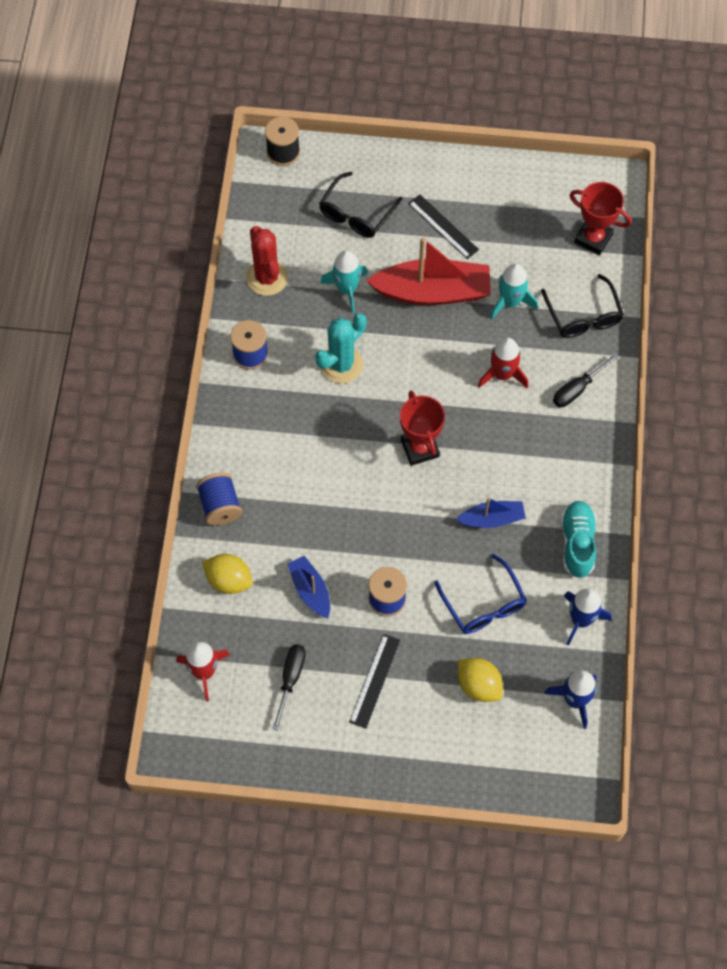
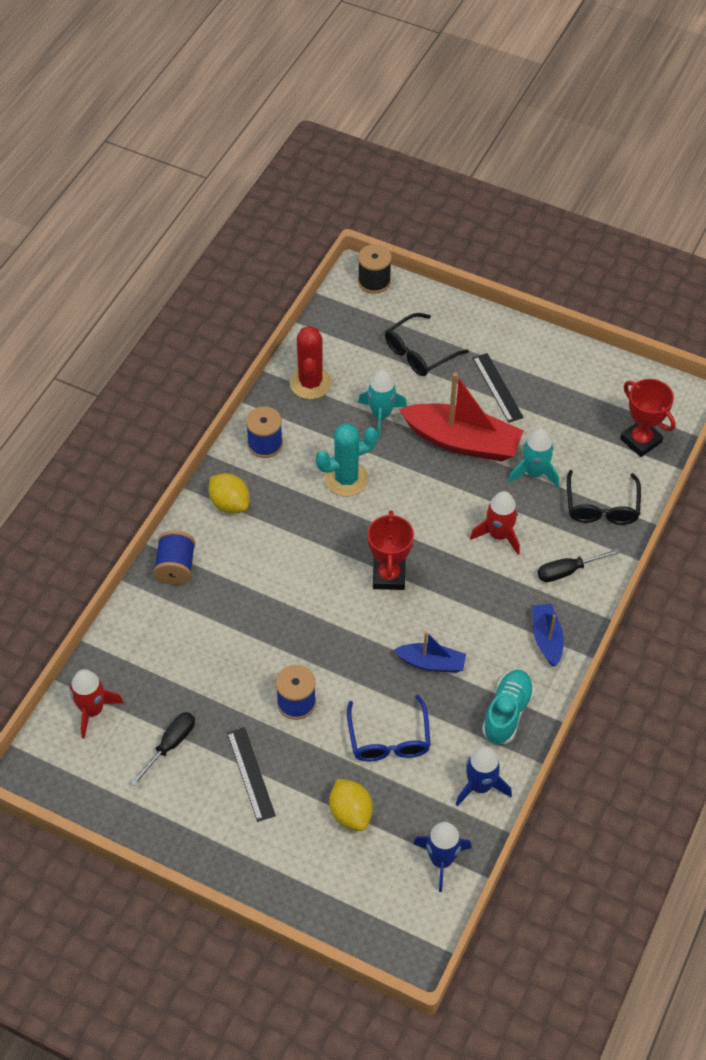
camera: 20 degrees right, 10 degrees down
(229, 580) = (153, 636): yellow lemon -> yellow lemon (230, 504)
(310, 590) = (226, 670): blue boat -> blue boat (546, 638)
(374, 680) = (250, 774): black ruler -> black ruler turned 60 degrees counterclockwise

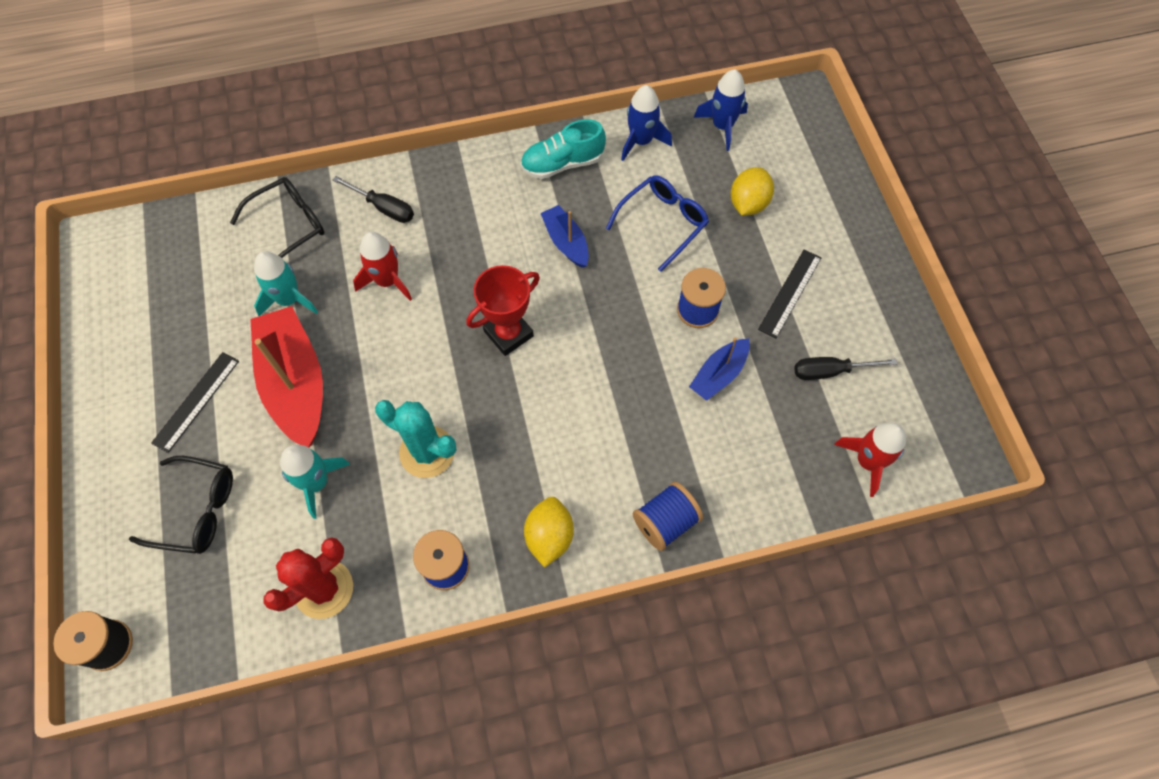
camera: 130 degrees left, 10 degrees up
(546, 638) = (467, 181): blue boat -> blue boat (719, 374)
(640, 440) = (182, 242): red trophy -> none

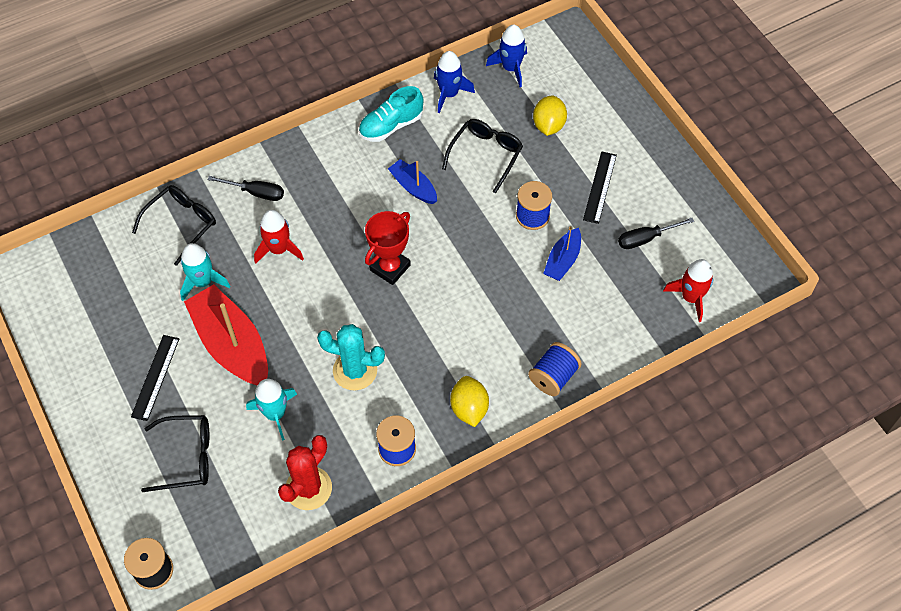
camera: 15 degrees left, 5 degrees down
(663, 223) = (486, 155): blue glasses -> black glasses

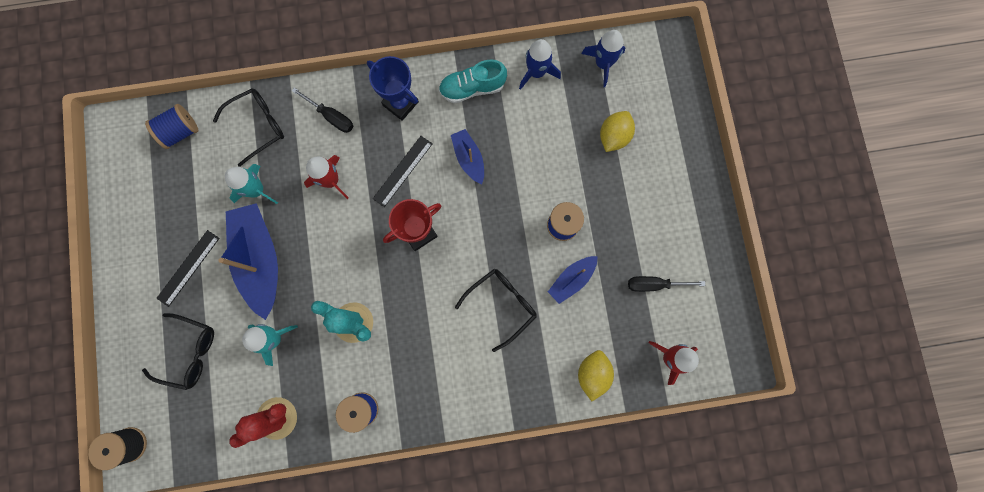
camera: 20 degrees right, 20 degrees up
(232, 345) = (260, 260): red boat -> blue boat
(323, 160) = (400, 103): none -> blue trophy
(469, 408) = (435, 394): yellow lemon -> yellow lemon (592, 373)
(486, 155) = (545, 148): black glasses -> black glasses (502, 304)
(553, 377) = (518, 390): blue spool -> blue spool (180, 132)
(600, 187) = (634, 217): black ruler -> black ruler (403, 171)

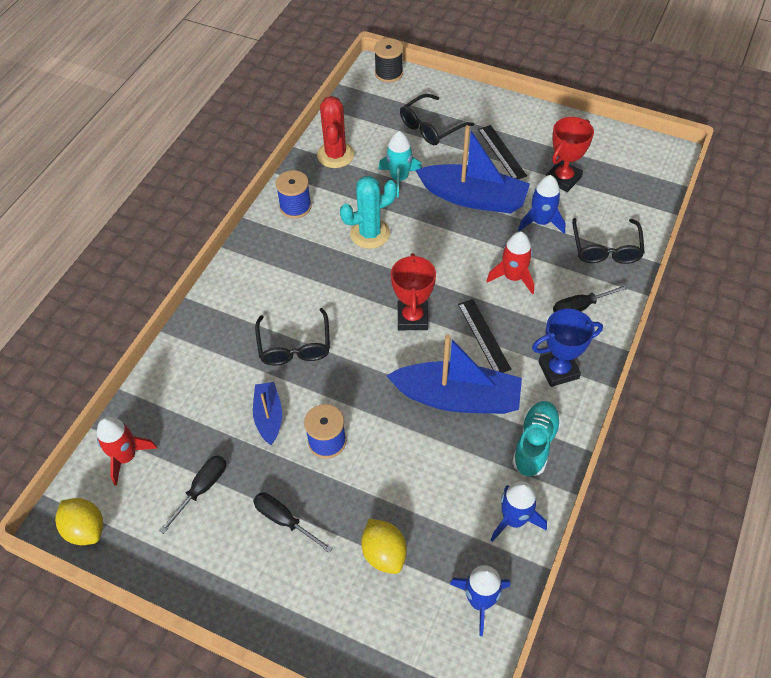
camera: 125 degrees right, 25 degrees down
(180, 132) = (635, 194): blue spool -> none
(194, 198) = (563, 179): none -> red trophy
(256, 190) = (541, 222): turquoise rocket -> blue rocket
(469, 158) = (457, 398): blue boat -> blue boat, size x1.89
(592, 373) = (173, 382): yellow lemon -> yellow lemon (85, 529)
(636, 213) = (284, 520): none -> black screwdriver

